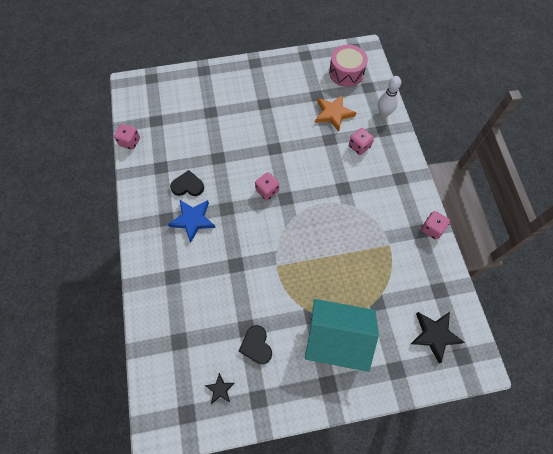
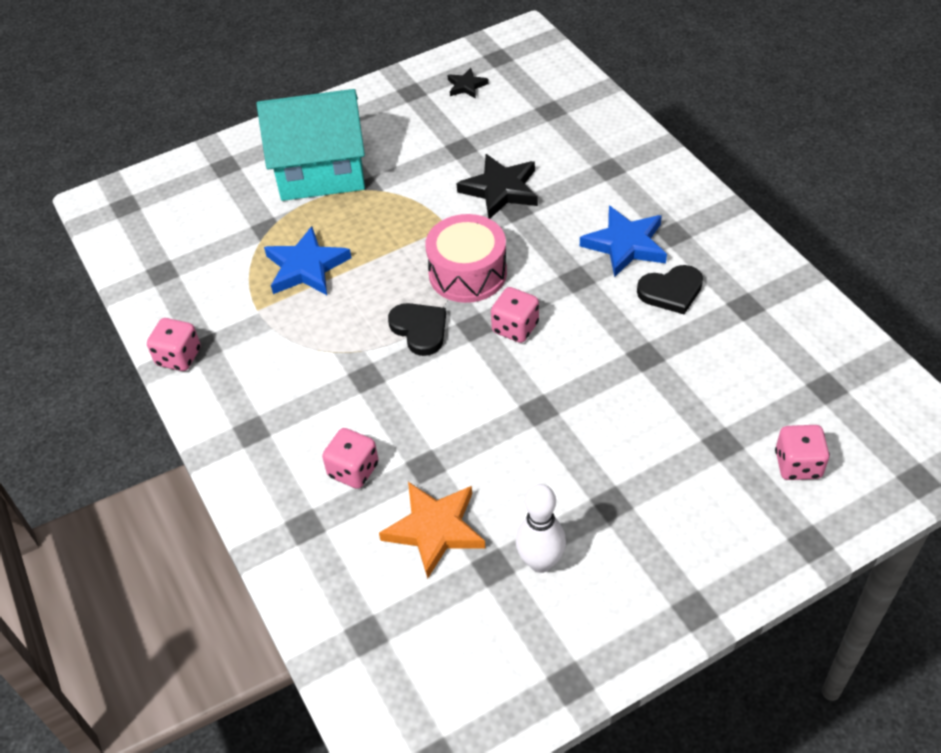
camera: 165 degrees right, 15 degrees down
(130, 142) = (843, 330): pink dice -> pink dice (798, 465)
(256, 345) = (437, 135): black heart -> black heart (420, 329)
(346, 73) = (436, 661): pink drum -> pink drum (467, 273)
(359, 265) = (306, 267): none -> blue star
(384, 113) = (311, 570): white bowling pin -> white bowling pin (540, 562)
(434, 335) = (169, 216): black star -> black star (500, 190)

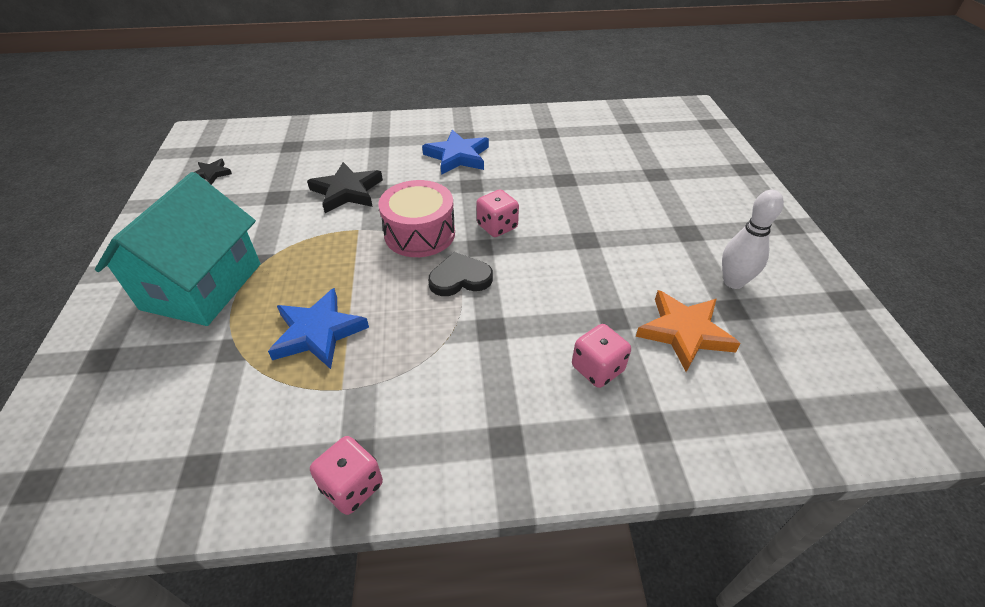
camera: 70 degrees left, 5 degrees down
(671, 291) = (515, 153): black heart -> none
(798, 465) = (684, 154): pink dice -> none

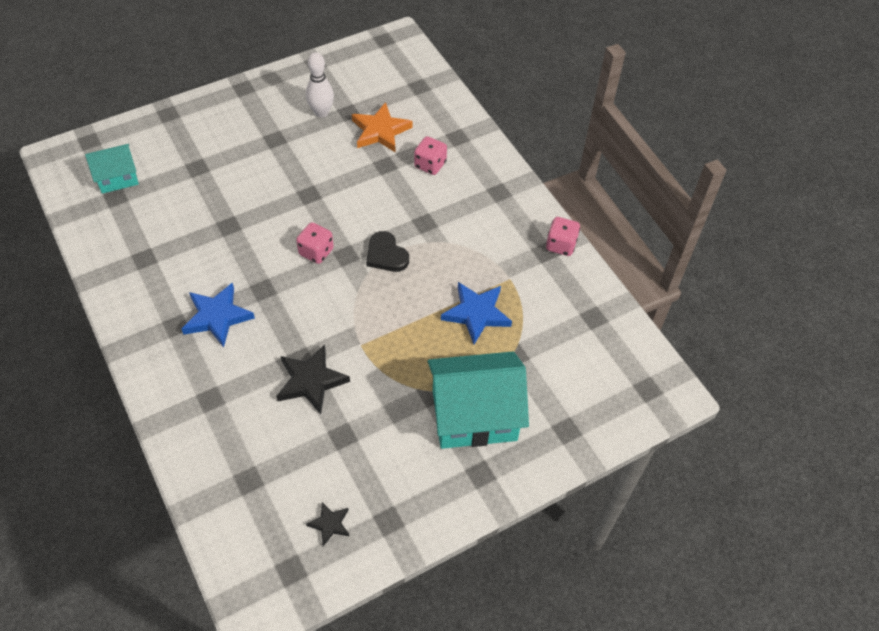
camera: 115 degrees left, 10 degrees up
(420, 233) = (347, 299): pink drum -> none
(654, 131) = (117, 178): none -> turquoise house

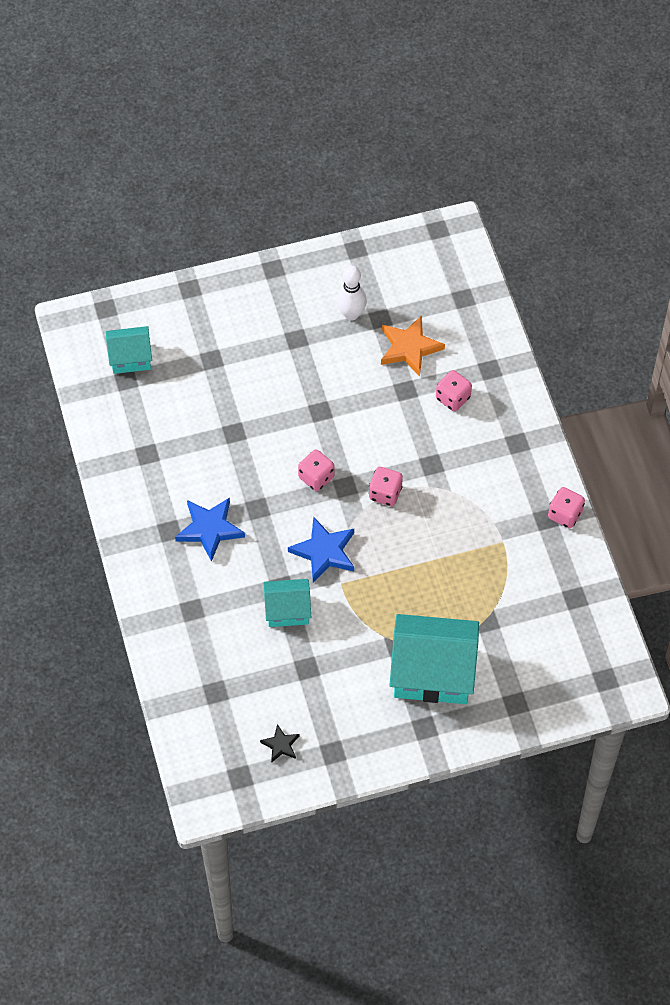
camera: 15 degrees right, 5 degrees up
(311, 381) = (287, 610): black star -> turquoise house
(386, 255) = (385, 493): black heart -> pink dice
(476, 314) = (460, 572): blue star -> blue star (324, 552)

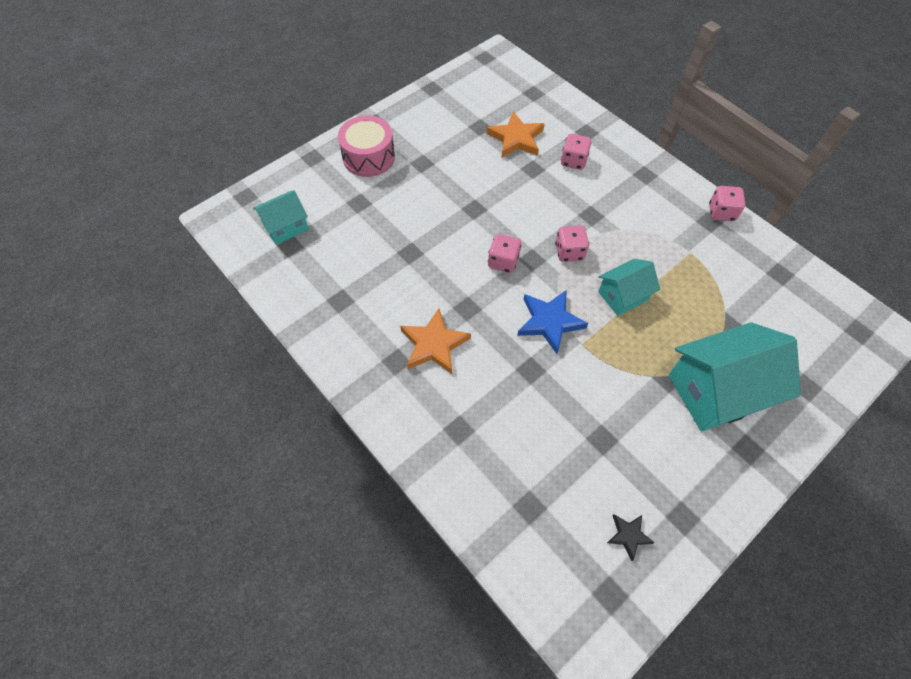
camera: 25 degrees left, 0 degrees up
(210, 529) = (434, 344): blue star -> orange star
(246, 310) = (369, 157): none -> pink drum
(287, 610) = (550, 390): turquoise house -> turquoise house (623, 296)
(351, 314) = (455, 131): white bowling pin -> none

